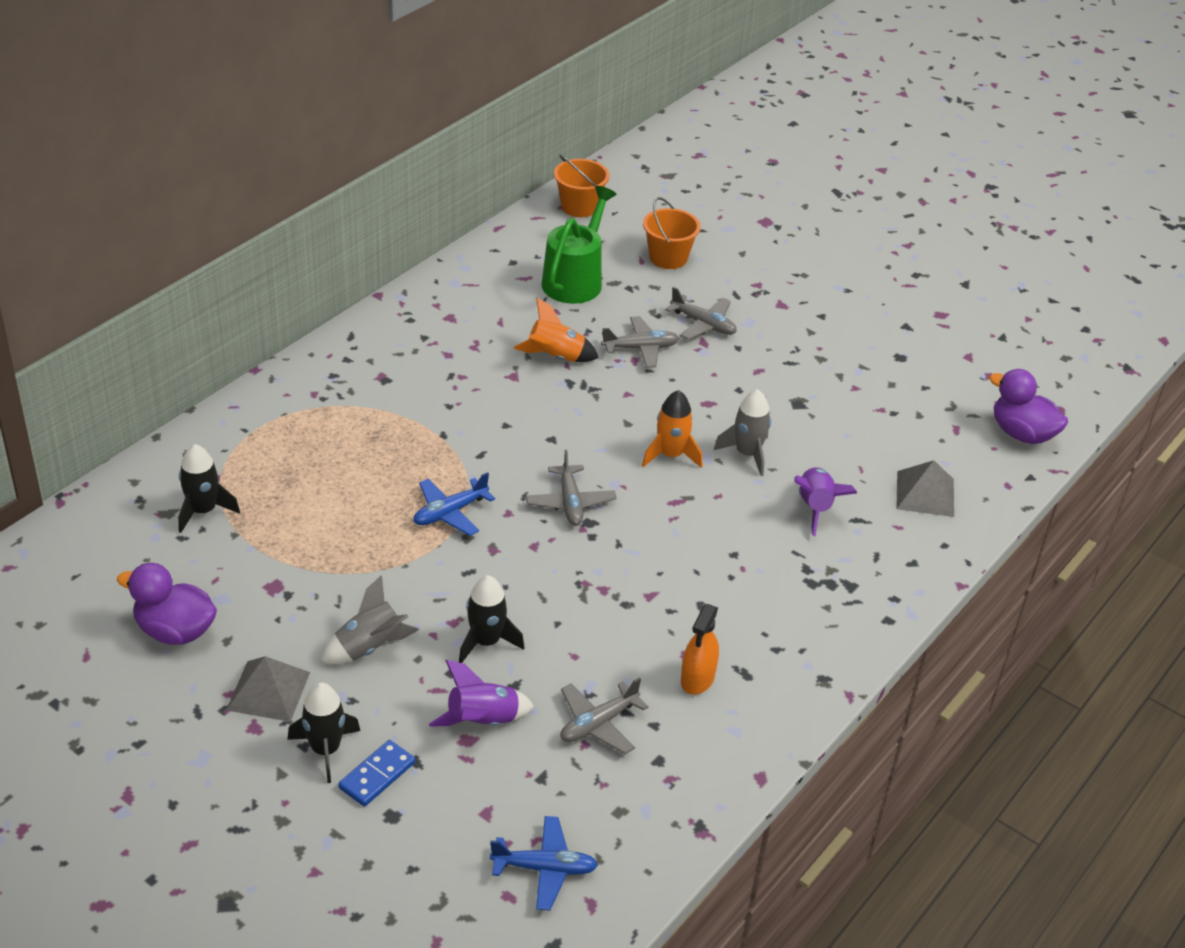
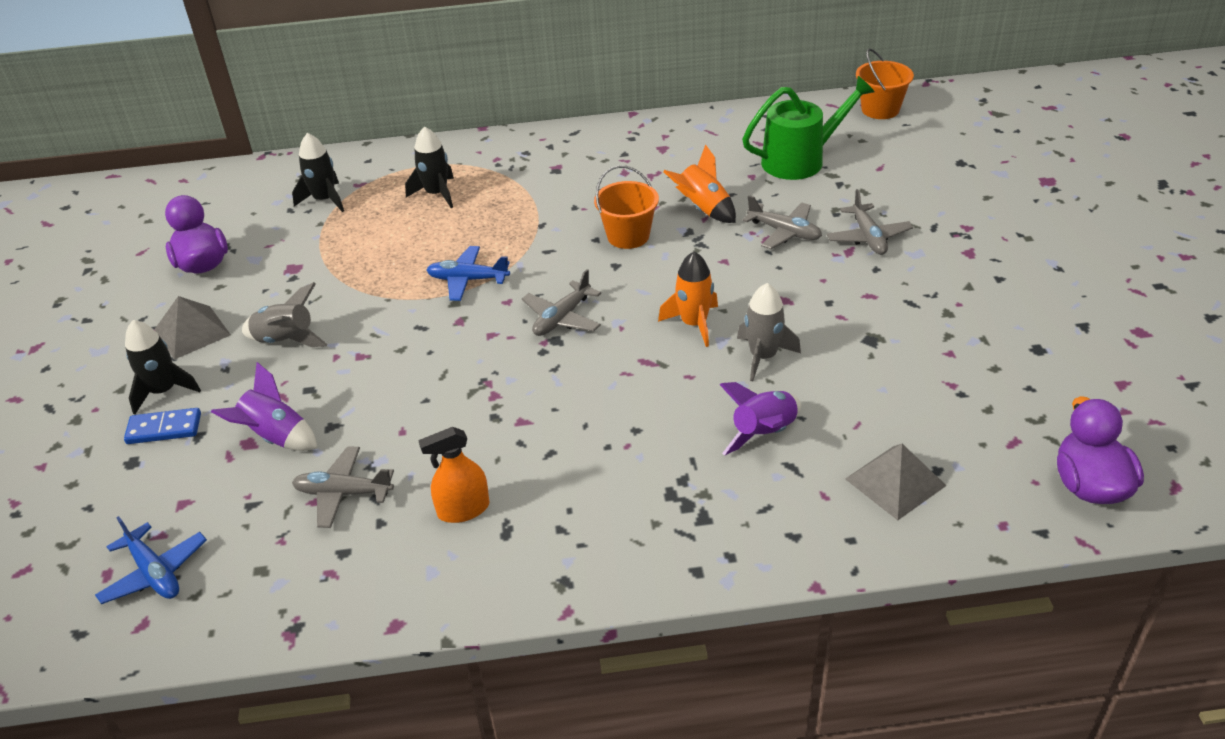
camera: 50 degrees right, 0 degrees up
(486, 642) = (360, 383): black rocket -> black rocket (437, 194)
(668, 258) = (908, 174): orange bucket -> orange bucket (628, 236)

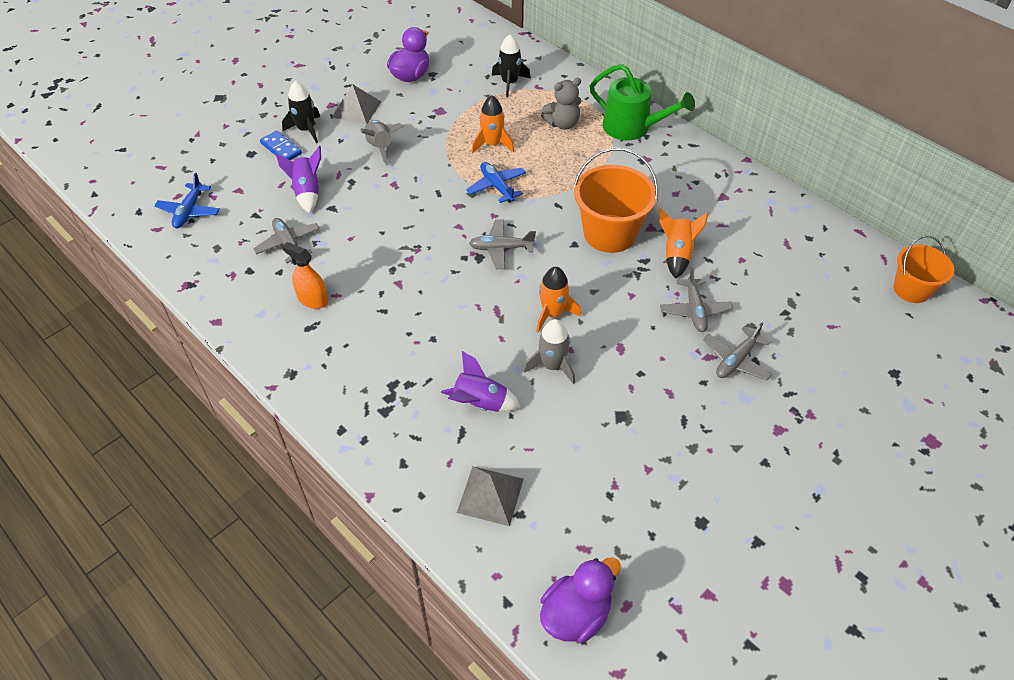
camera: 50 degrees right, 10 degrees up
(400, 254) = (492, 144): none -> orange rocket
(437, 194) = (562, 124): black rocket -> grey teddy bear
(628, 236) = (609, 233): orange bucket -> orange bucket, size x1.57
(800, 160) = (790, 276): green watering can -> green watering can (632, 127)

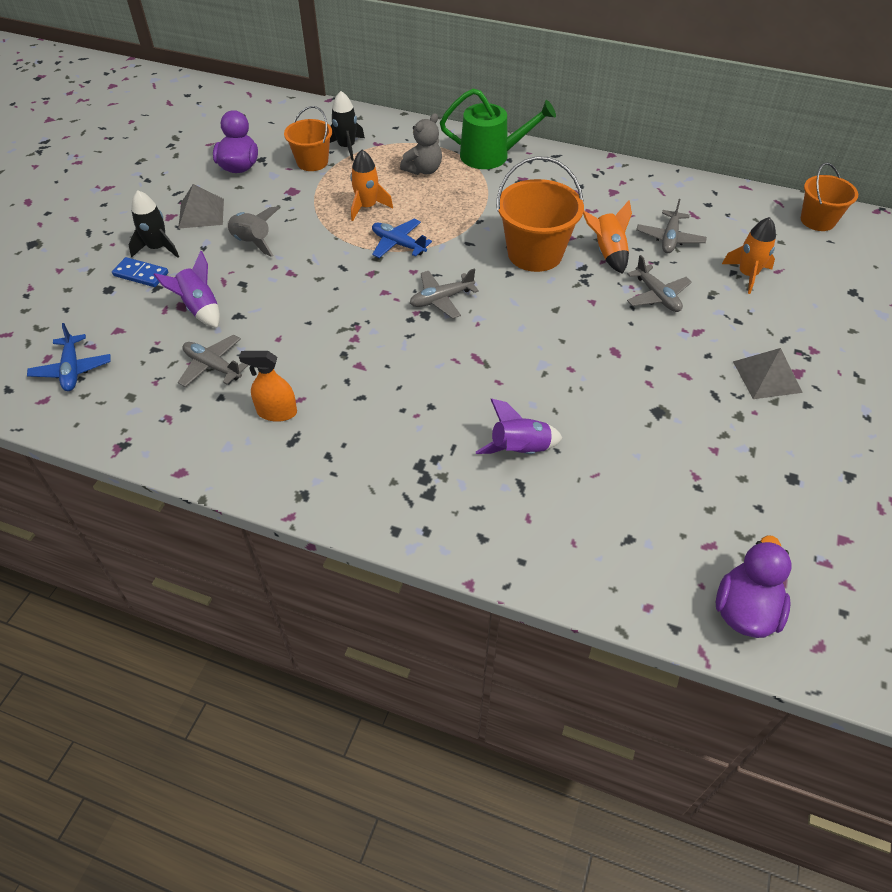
camera: 25 degrees left, 0 degrees up
(472, 88) = (312, 162): none -> orange bucket
(490, 495) = (589, 533): grey pyramid -> grey pyramid (767, 377)
(552, 314) = (532, 342): orange rocket -> orange rocket (747, 275)
(552, 366) = (564, 390): grey rocket -> none
(736, 360) = (722, 326): grey plane -> grey plane (669, 238)

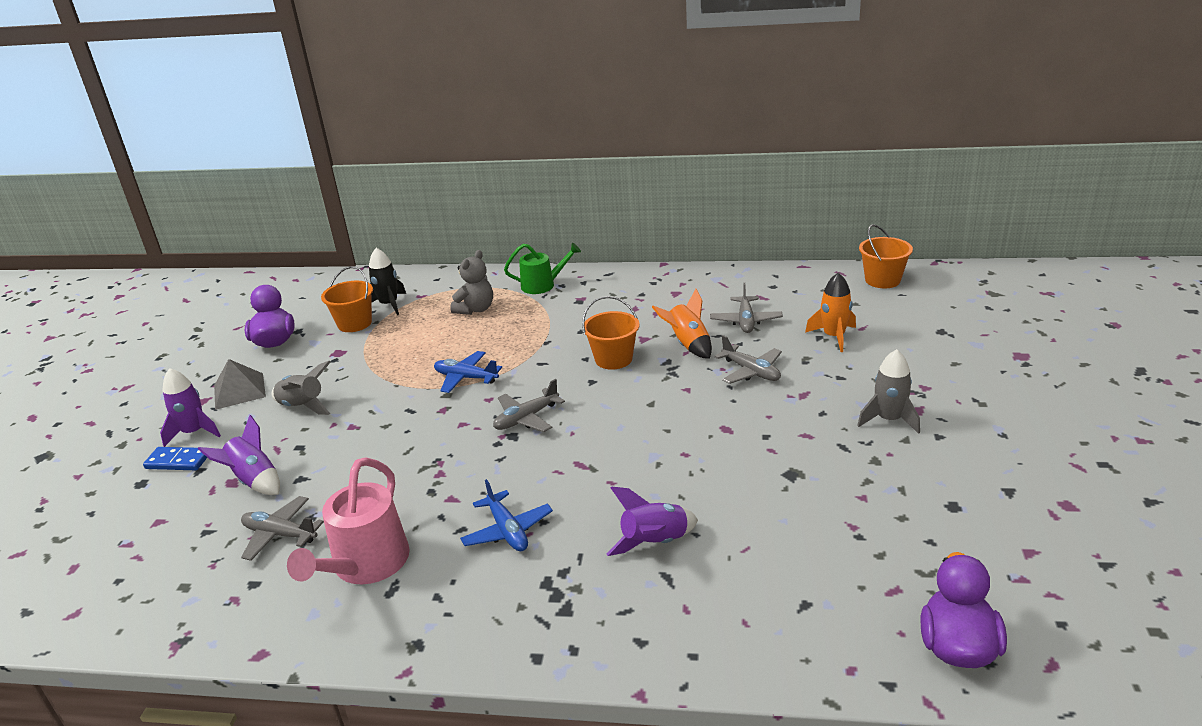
camera: 10 degrees left, 20 degrees down
(72, 369) = (106, 573): blue plane -> blue plane (507, 530)
(158, 248) = (194, 432): black rocket -> purple rocket
(277, 412) = (366, 565): orange spray bottle -> pink watering can
(367, 207) = (424, 351): orange rocket -> none
(491, 155) = (542, 285): green watering can -> green watering can, size x0.67
(535, 253) = (613, 359): orange bucket -> orange bucket, size x0.64
(767, 377) = (889, 419): grey pyramid -> grey rocket

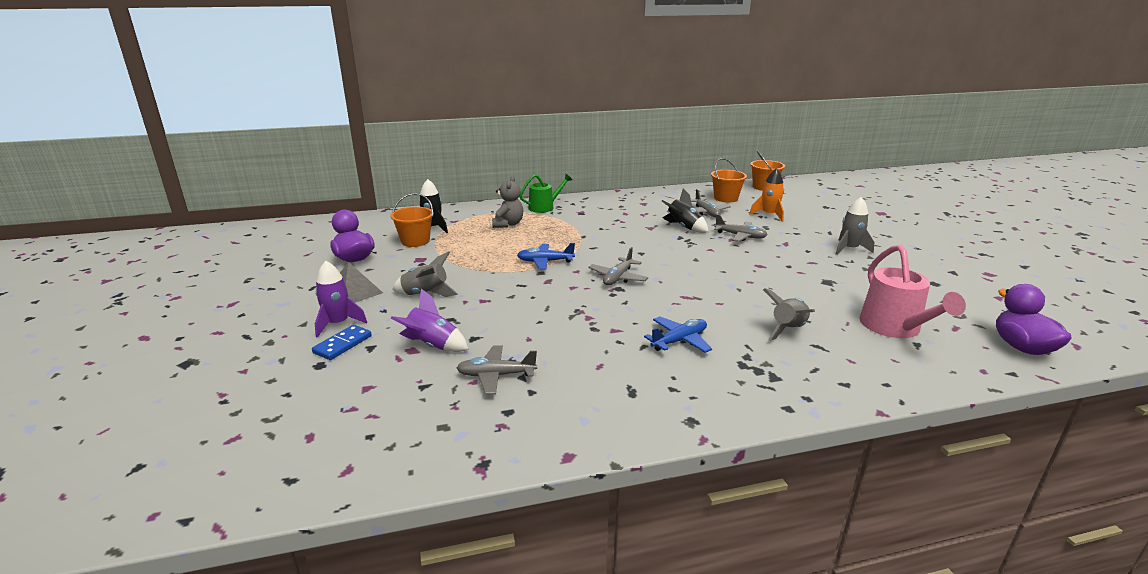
camera: 25 degrees left, 5 degrees down
(178, 461) = (342, 344): blue domino -> blue domino turned 45 degrees counterclockwise
(366, 565) = (593, 381): pink watering can -> pink watering can (894, 328)
(507, 530) = (679, 341): blue plane -> blue plane turned 75 degrees counterclockwise
(613, 359) = (642, 240): orange bucket -> orange bucket (726, 198)
(655, 543) = (788, 330): purple rocket -> grey rocket
(688, 344) = (683, 227): orange rocket -> black rocket

